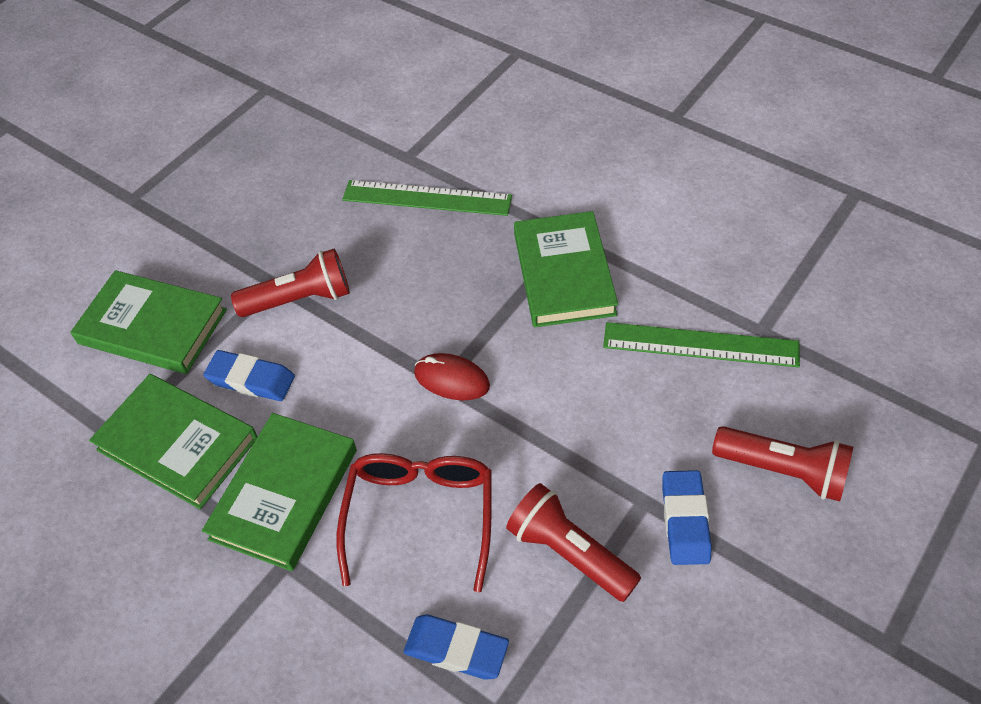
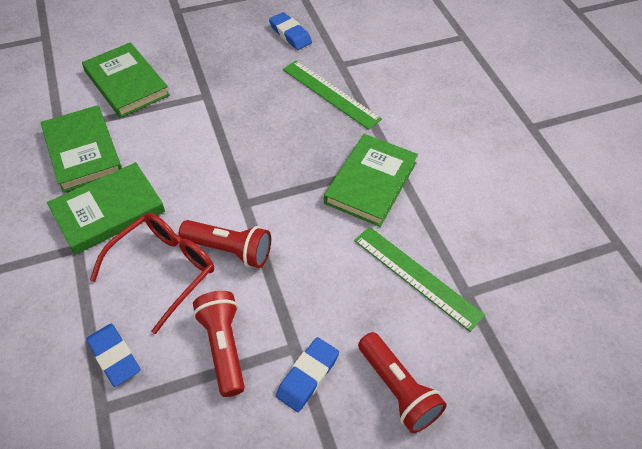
camera: 30 degrees right, 0 degrees up
(251, 379) = (147, 140): blue eraser -> blue eraser (290, 34)
(300, 299) = (211, 111): red flashlight -> red flashlight (229, 250)
(451, 379) = (250, 205): red mouse -> none

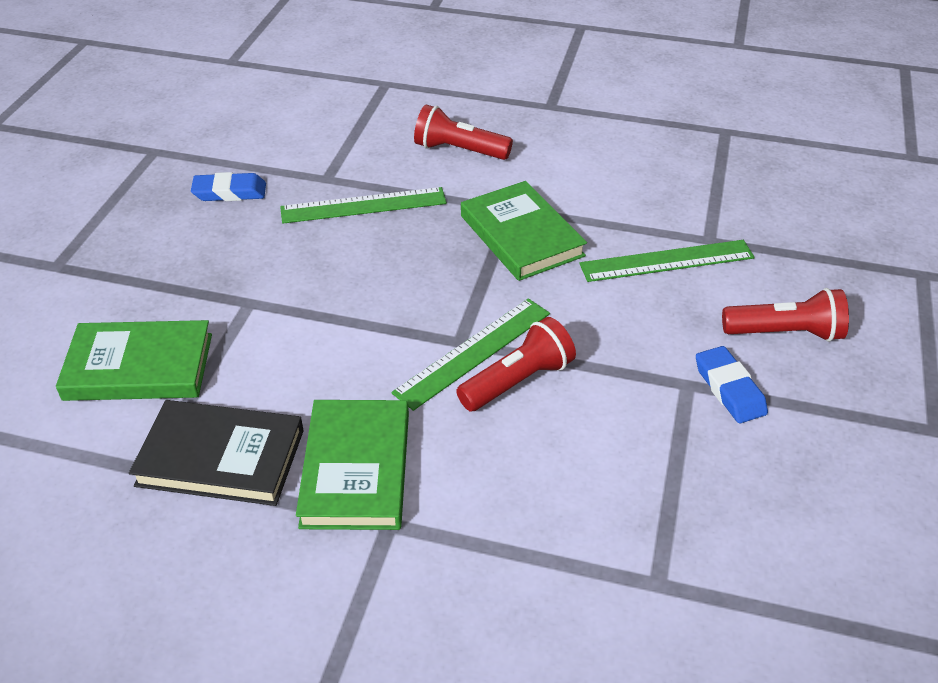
camera: 55 degrees left, 10 degrees down
(83, 151) = (221, 458): green book -> black book
(114, 356) = (592, 544): blue eraser -> none
(163, 270) = (499, 450): red glasses -> none
(223, 347) = (648, 440): red flashlight -> red flashlight (459, 150)
(239, 215) = (473, 352): none -> green ruler

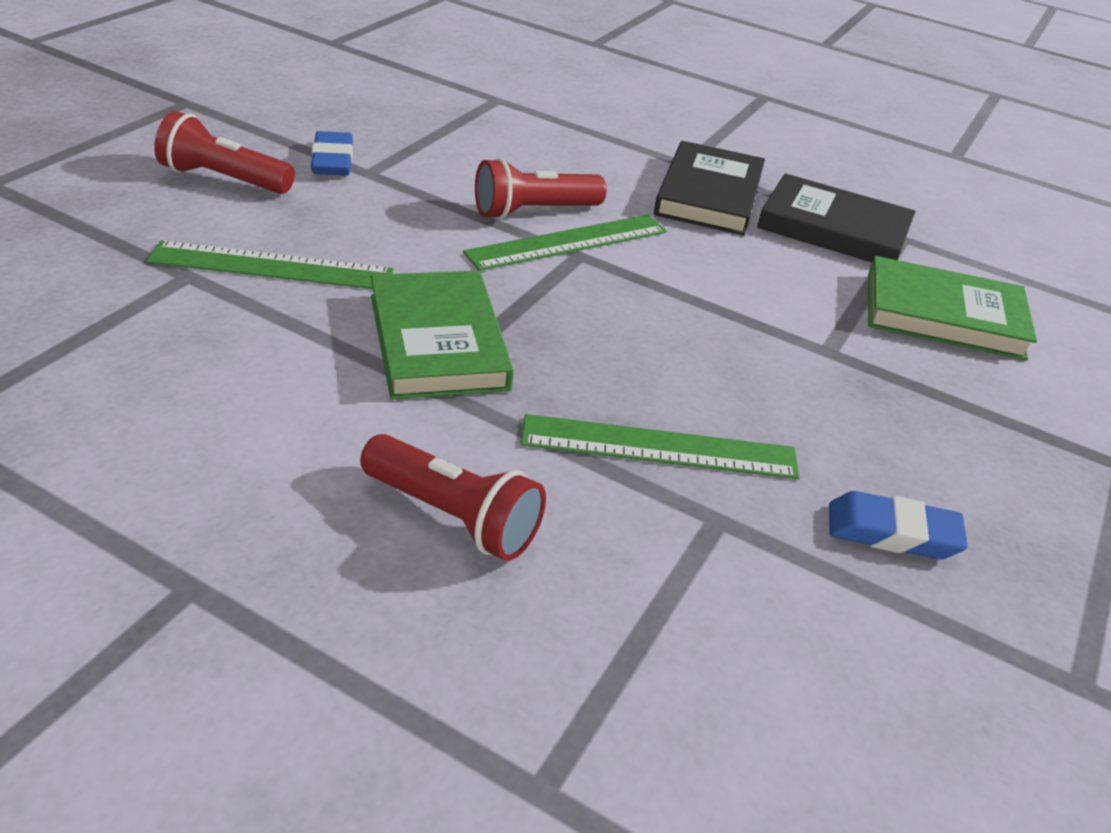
camera: 170 degrees left, 5 degrees down
(356, 469) = (709, 195): green book -> black book

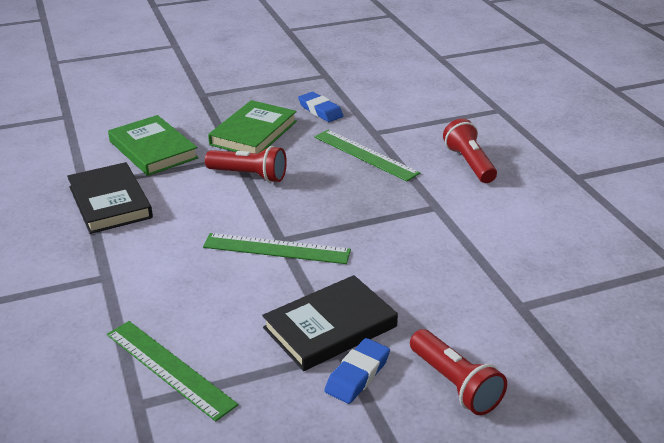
camera: 135 degrees left, 5 degrees down
(272, 266) = (467, 294): green ruler -> green ruler (169, 368)
(438, 341) = (413, 222): green book -> green book (254, 133)
(534, 211) = (267, 276): red flashlight -> red flashlight (249, 175)
(709, 195) = (138, 247): black book -> black book (330, 327)

